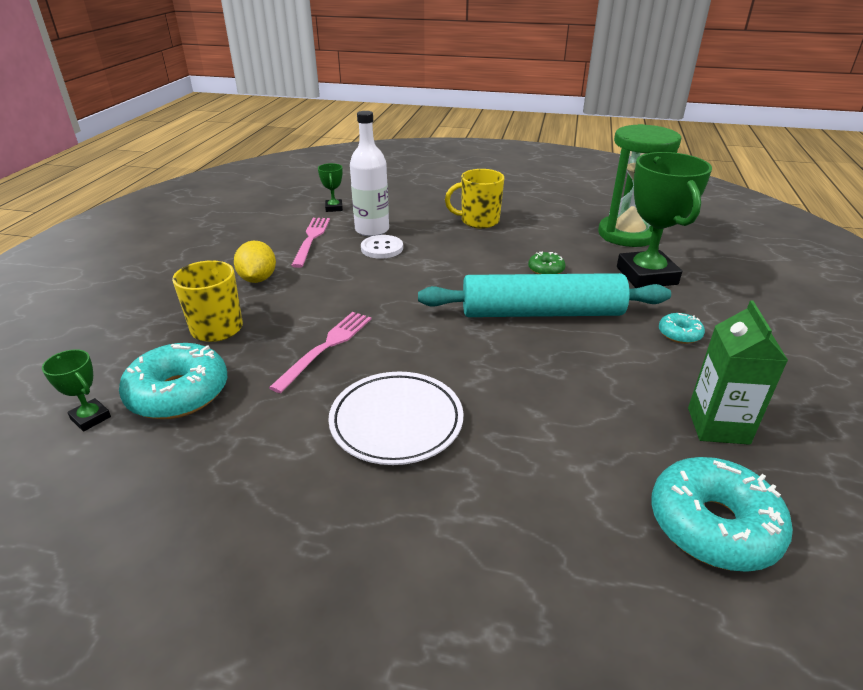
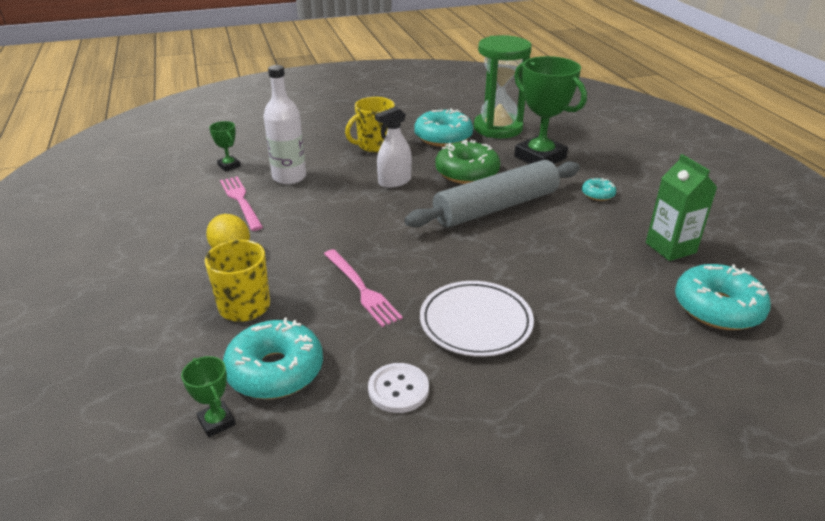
camera: 30 degrees left, 0 degrees up
(91, 418) = (216, 422): green trophy -> green trophy turned 45 degrees clockwise
(326, 348) = (361, 288): pink fork -> pink fork turned 150 degrees clockwise
(382, 248) = (316, 191): white button -> white button (398, 389)
(462, 259) = (394, 181): none -> white spray bottle
(542, 313) = (496, 207): turquoise rolling pin -> grey rolling pin
(546, 270) = (467, 172): green donut -> green donut, size x2.03
(556, 229) = (443, 137): none -> turquoise donut

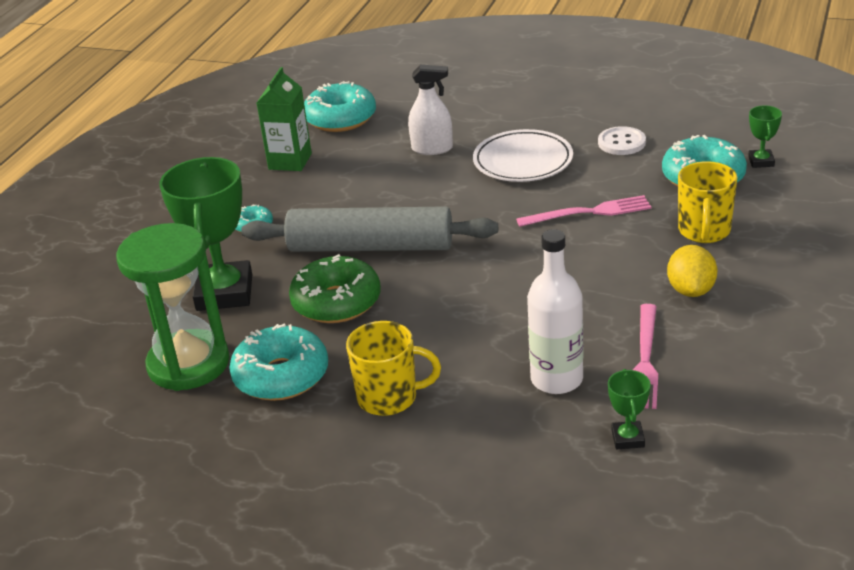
camera: 140 degrees left, 0 degrees up
(361, 288) = (588, 212): pink fork -> pink fork turned 75 degrees clockwise
(394, 181) = (433, 321): white spray bottle -> white spray bottle (432, 148)

